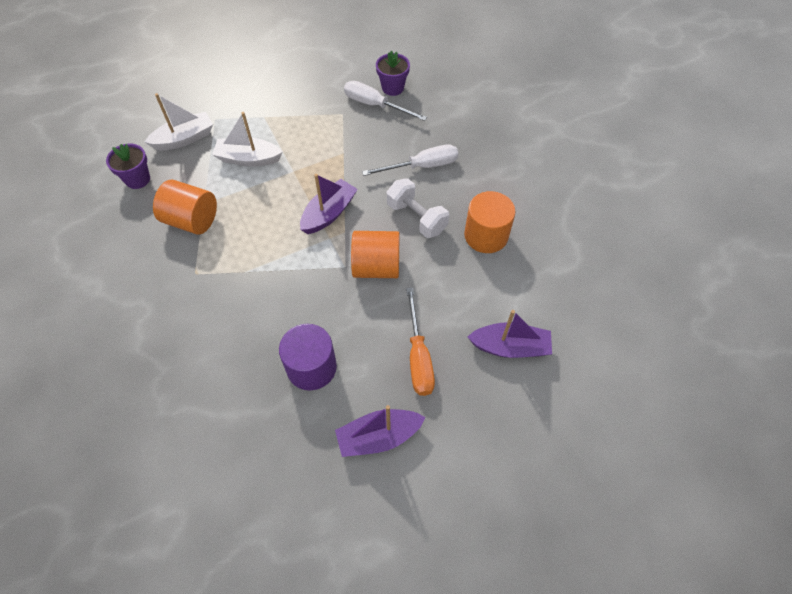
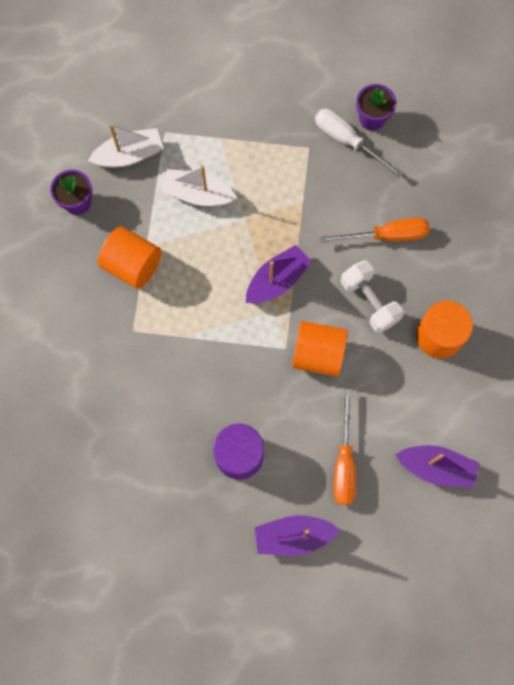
camera: 10 degrees right, 15 degrees up
(421, 166) = (386, 236): white screwdriver -> orange screwdriver

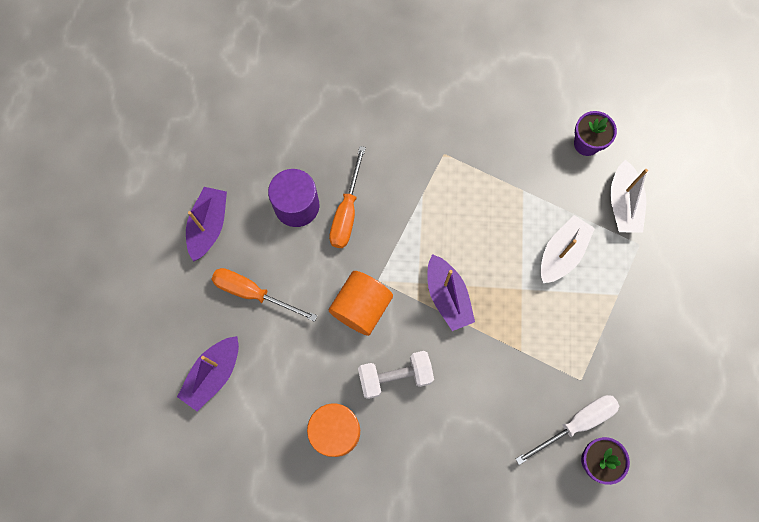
camera: 110 degrees right, 0 degrees up
(133, 265) = (507, 172): orange cylinder -> none
(386, 236) = (458, 421): orange screwdriver -> orange screwdriver (347, 212)

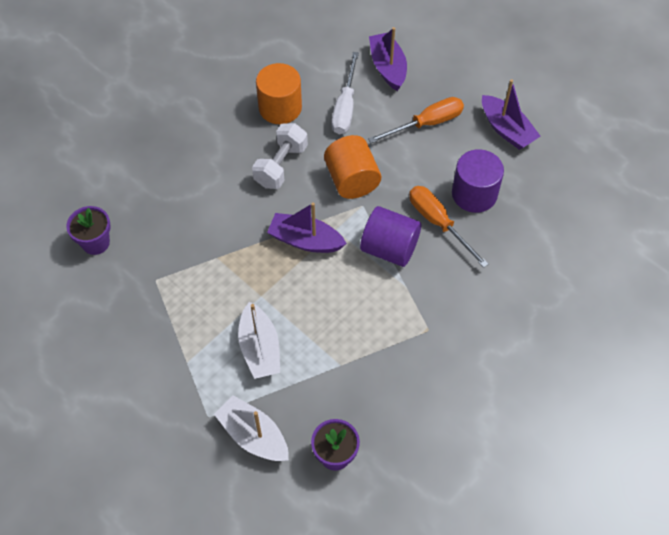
camera: 130 degrees right, 15 degrees down
(400, 230) = (389, 248): none -> purple cylinder
(576, 423) = (131, 251): white screwdriver -> white screwdriver (345, 107)

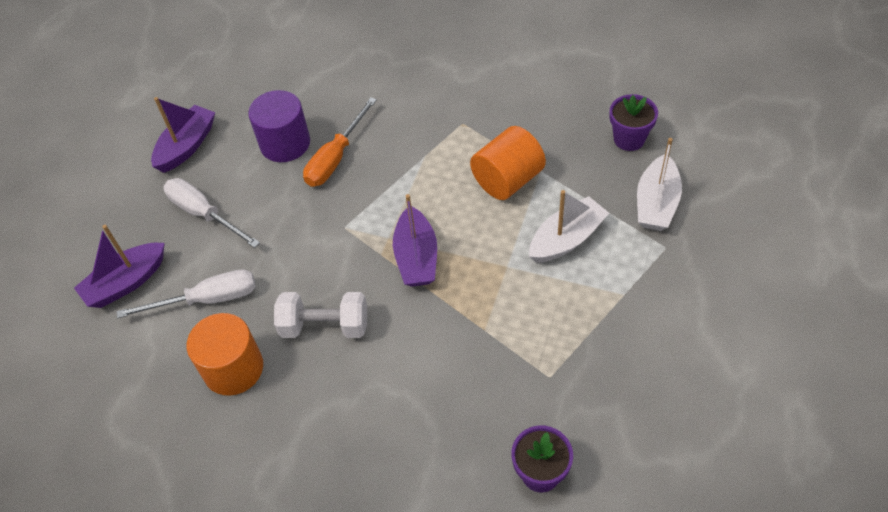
camera: 110 degrees left, 5 degrees down
(352, 180) = (314, 249): orange cylinder -> orange cylinder (507, 180)
(389, 248) = (387, 184): purple cylinder -> none
(426, 124) = (204, 214): orange screwdriver -> white screwdriver

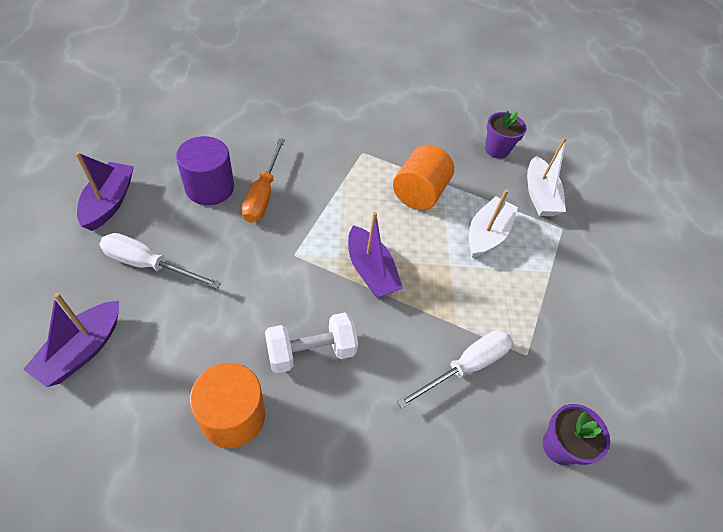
camera: 30 degrees left, 0 degrees up
(207, 300) = (180, 350): white screwdriver -> white screwdriver (466, 367)

